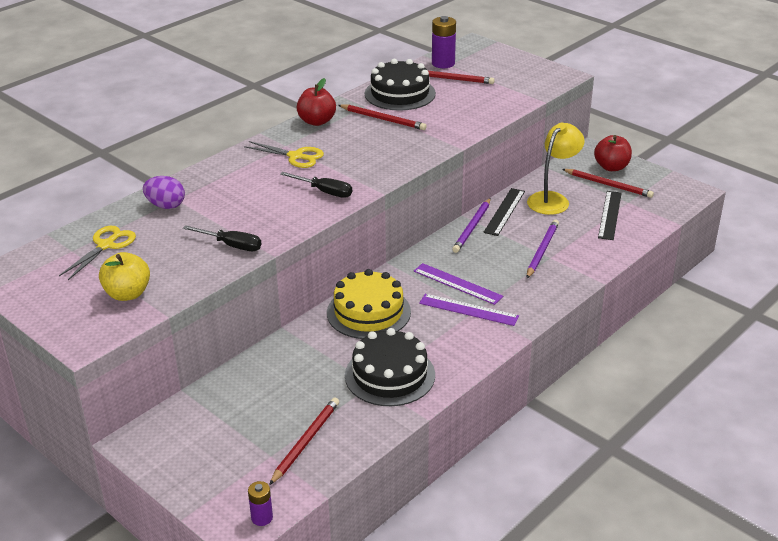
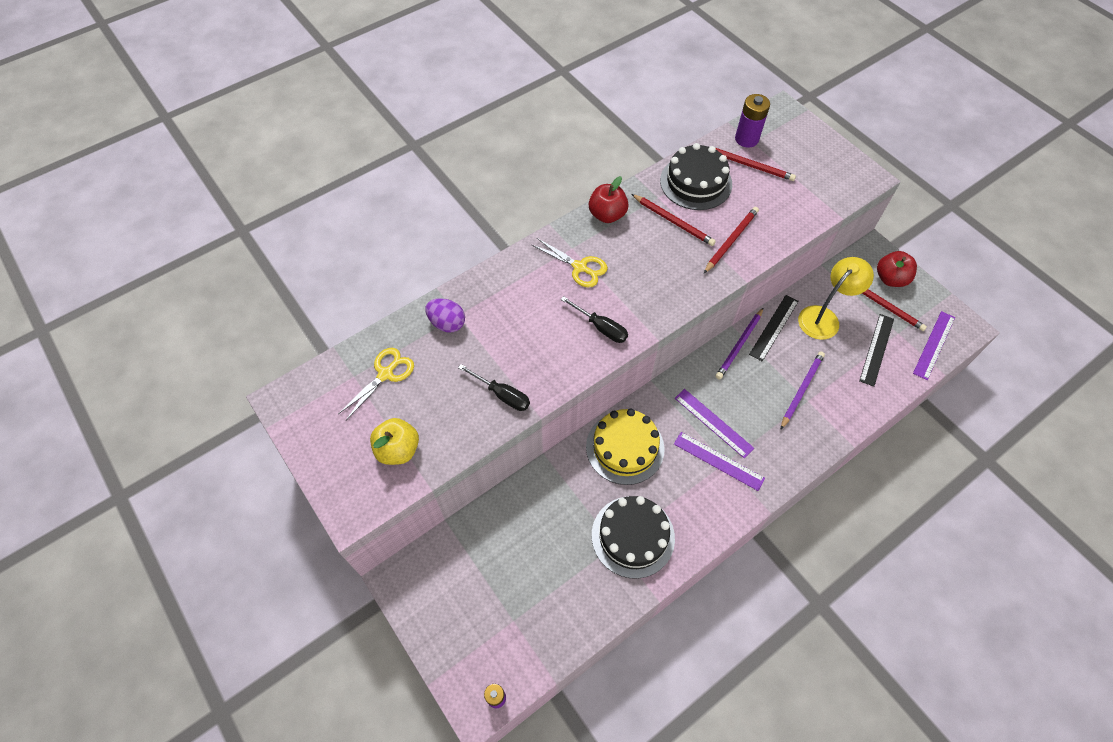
camera: 10 degrees right, 25 degrees up
(306, 441) = (546, 609): red pencil -> red pencil (731, 240)
(664, 206) = (934, 345): none -> purple ruler

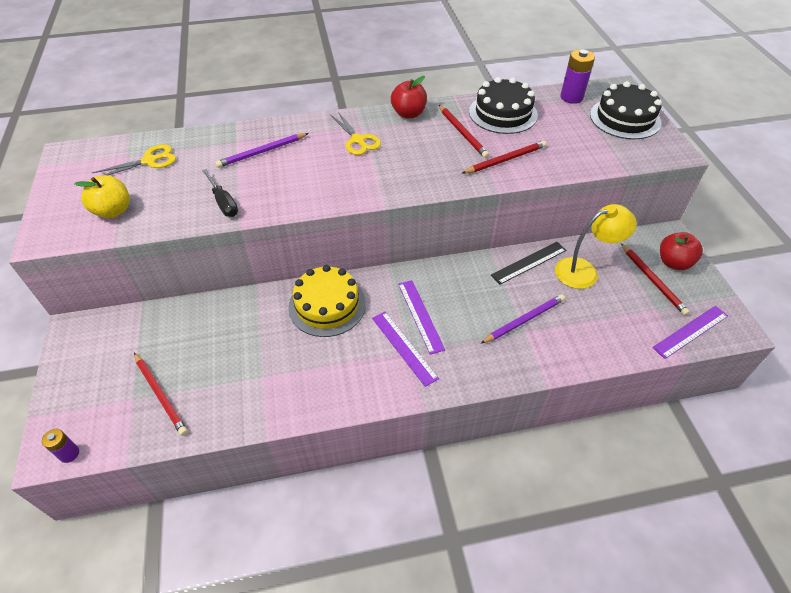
camera: 25 degrees right, 10 degrees down
(447, 323) = (223, 144): purple egg -> none
(601, 327) = (342, 184): black screwdriver -> none
(633, 536) = (282, 376): black cake -> black cake (625, 118)
(739, 345) = (486, 265): purple pencil -> purple pencil (262, 152)
(750, 165) = (562, 115): red pencil -> red pencil (161, 395)
(877, 349) = (624, 314): black ruler -> none

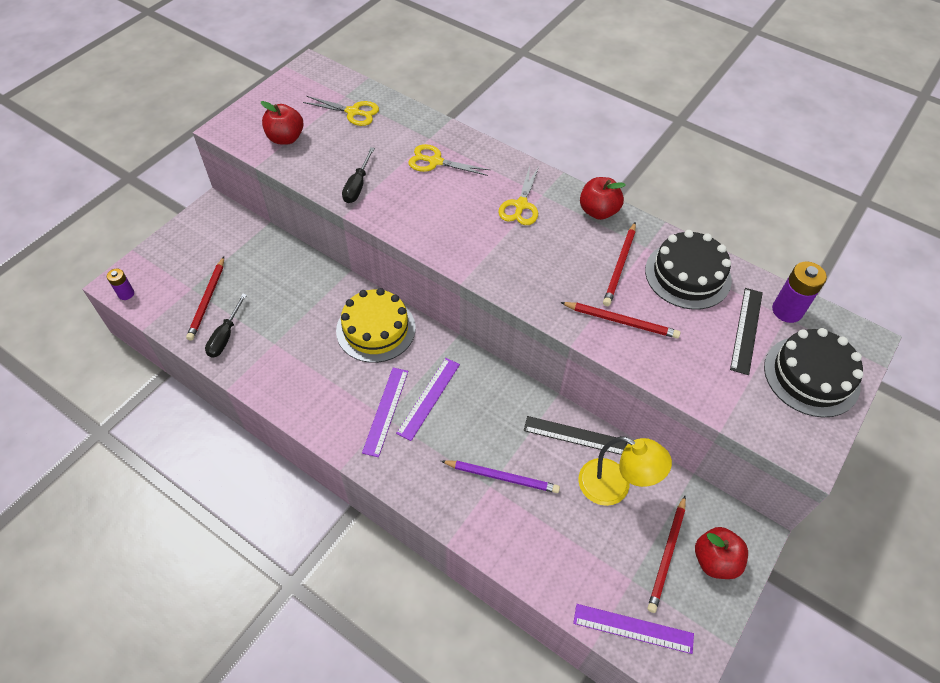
camera: 45 degrees right, 5 degrees up
(113, 211) = (285, 138): yellow apple -> red apple
(213, 406) = (225, 336): none -> black screwdriver
(262, 152) = (435, 161): purple pencil -> yellow scissors
(568, 119) = (746, 330): none -> black ruler

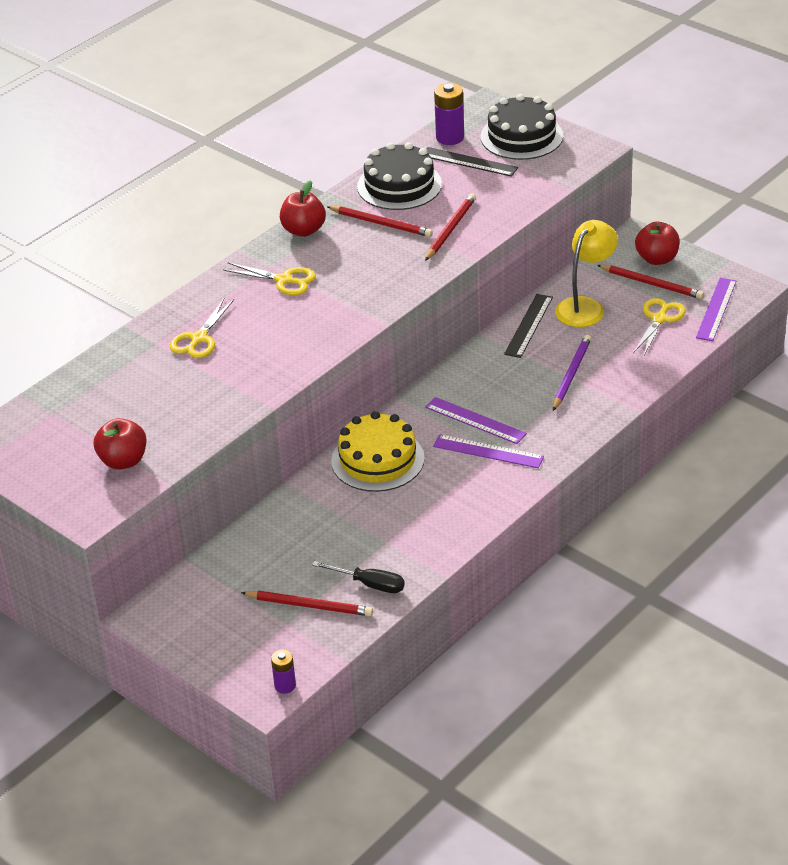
camera: 80 degrees left, 15 degrees down
(353, 112) = (89, 405): yellow scissors -> yellow scissors (659, 319)
(357, 186) = (226, 398): black screwdriver -> none

